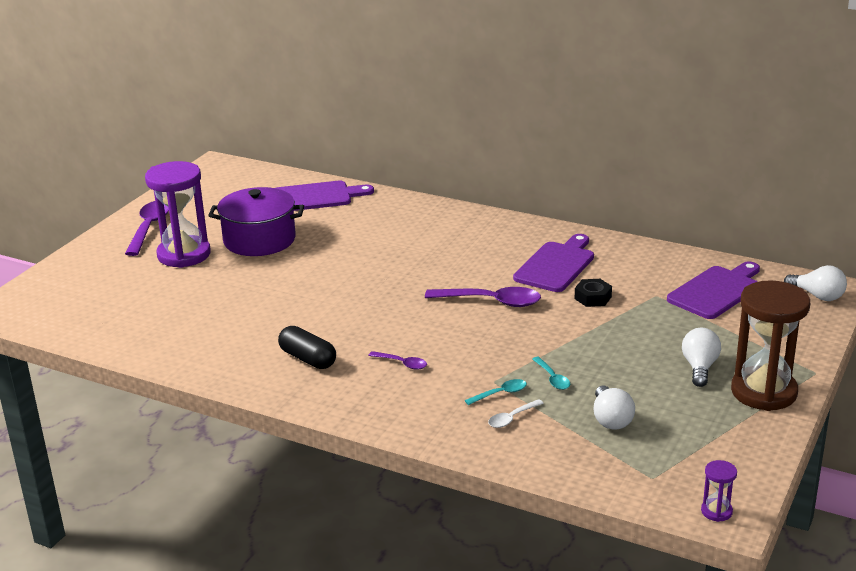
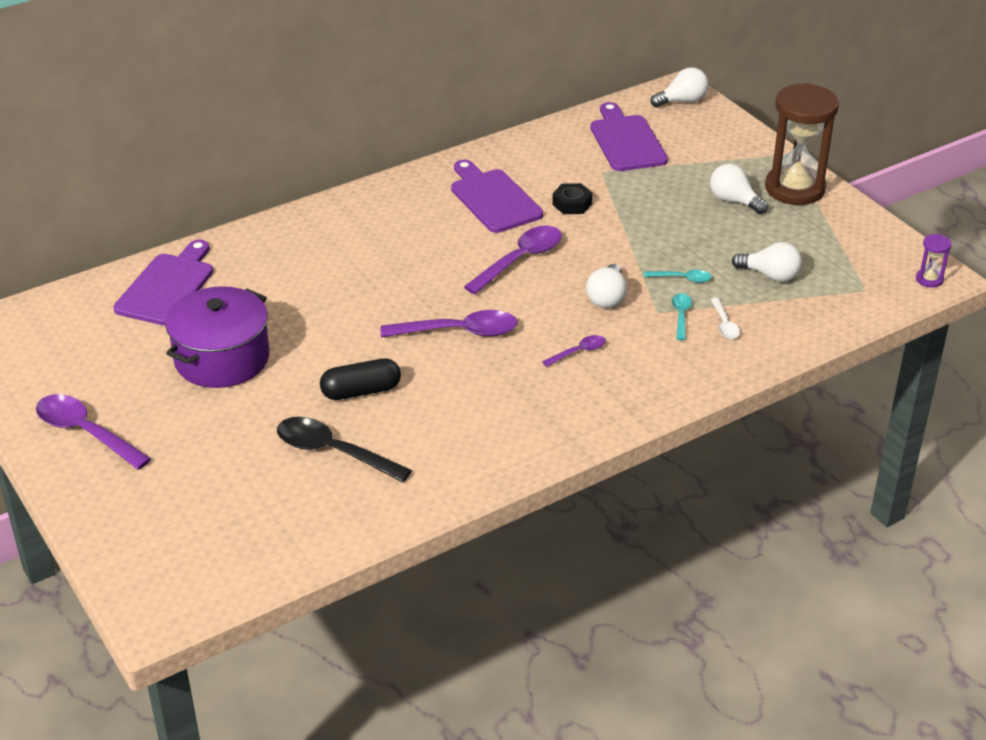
camera: 60 degrees left, 10 degrees up
(184, 255) = (190, 424): purple hourglass -> none
(197, 310) = (333, 452): none -> black spoon
(308, 359) = (513, 407): black capsule -> black capsule (361, 391)
(375, 308) = (459, 332): none -> purple spoon
(486, 353) = (607, 298): none -> white light bulb

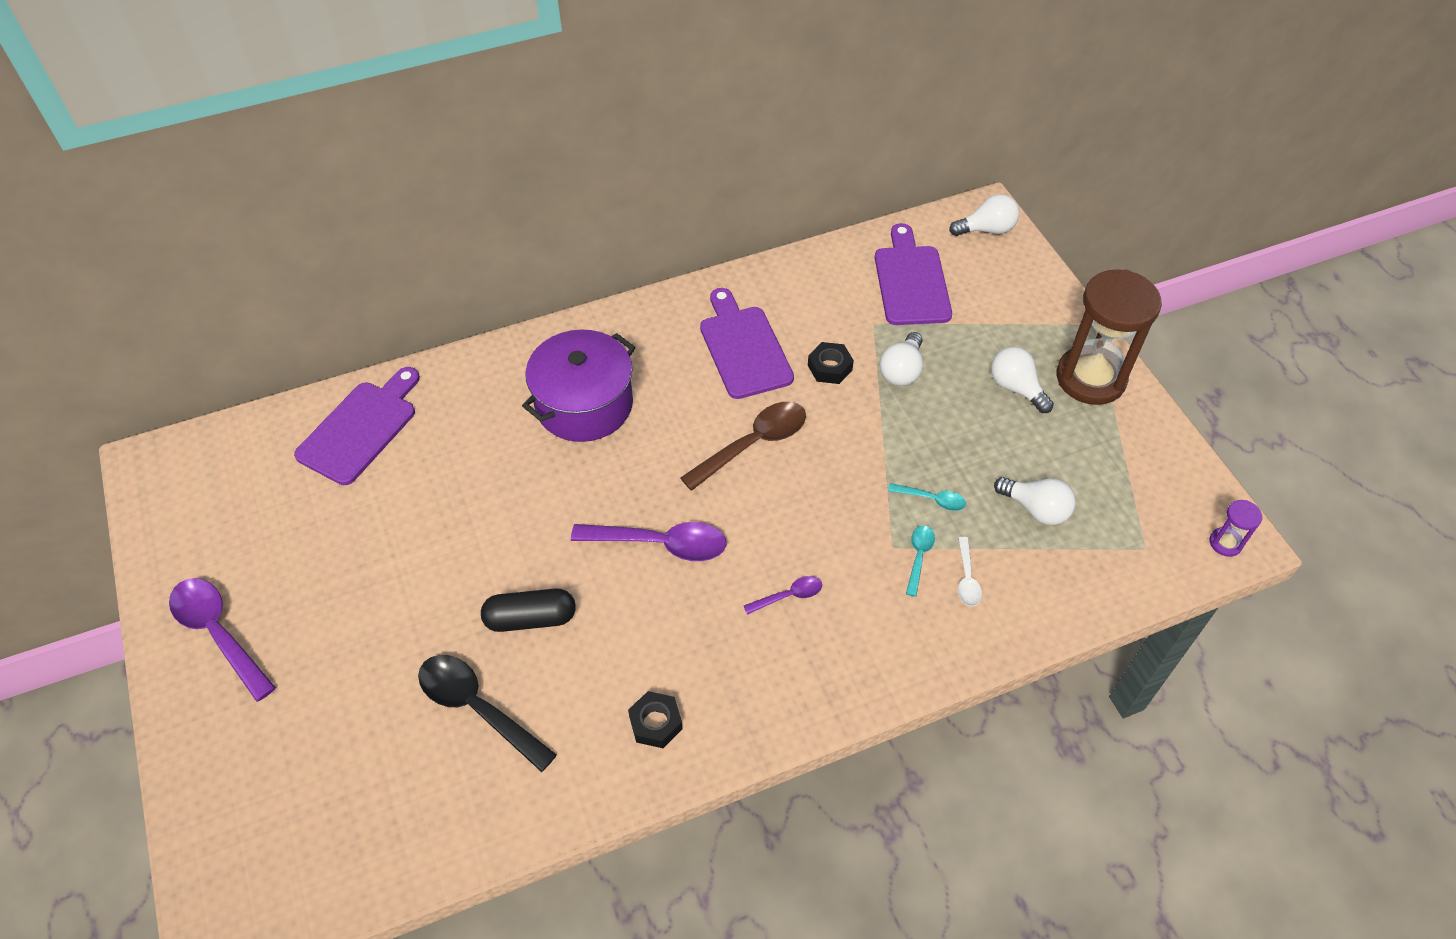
camera: 10 degrees right, 15 degrees up
(222, 359) = (392, 545): purple pot -> purple pot (584, 404)
(489, 443) = (655, 723): none -> black nut
(520, 260) = (753, 444): purple spoon -> brown spoon
(607, 298) = (839, 516): white light bulb -> white light bulb (901, 371)

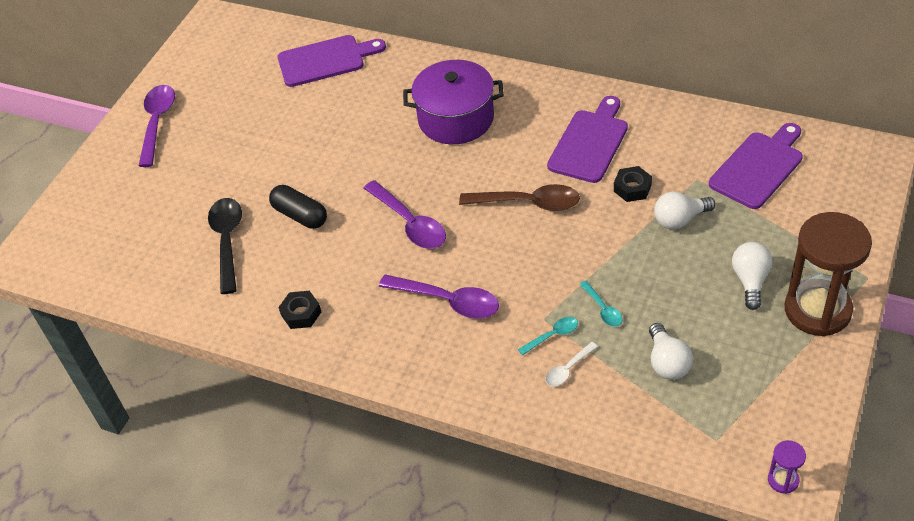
camera: 50 degrees right, 5 degrees down
(788, 596) = (448, 301): purple spoon -> purple spoon, size x1.95
(986, 229) = (863, 165): white light bulb -> none

